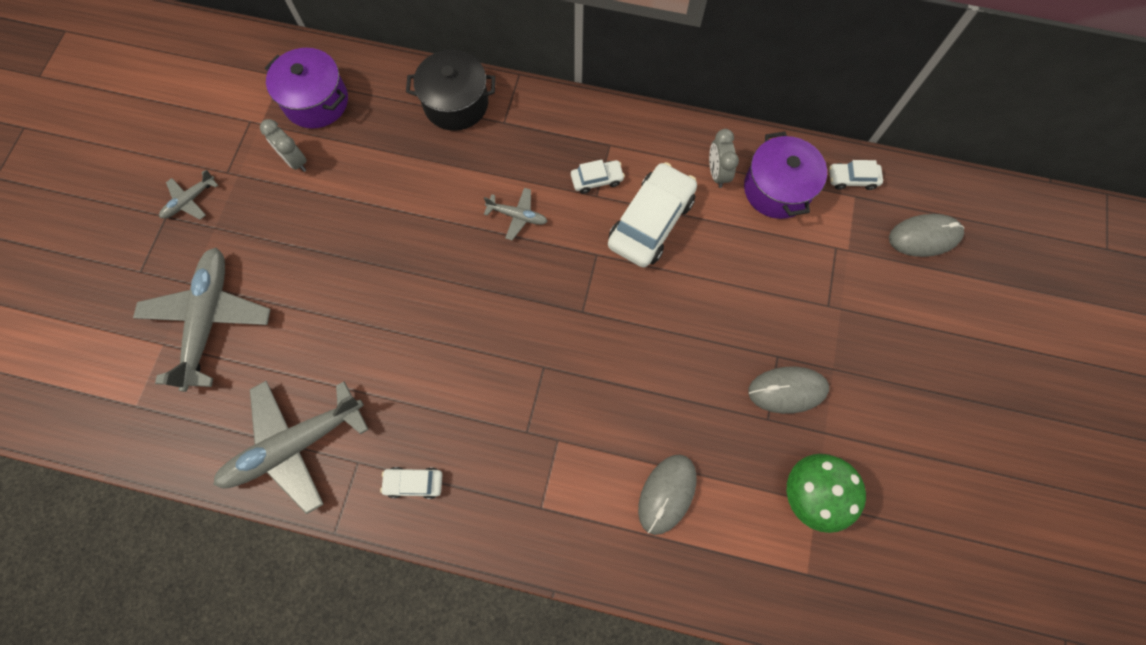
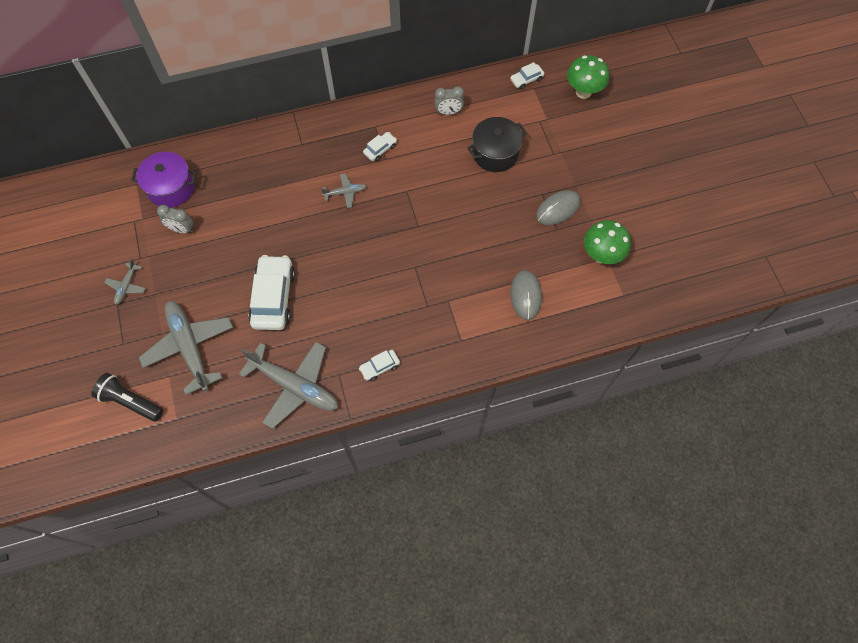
camera: 30 degrees left, 5 degrees down
(101, 352) = (130, 401): none -> black flashlight
(295, 445) = (294, 386): grey plane -> grey plane turned 90 degrees counterclockwise
(456, 104) = (264, 147): black pot -> black pot (495, 153)
(651, 222) = (427, 157): white car -> white car (273, 297)
(717, 173) = (448, 112): grey clock -> grey clock turned 60 degrees counterclockwise
(777, 189) = (488, 105): purple pot -> none
(924, 237) = (583, 92): grey mouse -> green mushroom

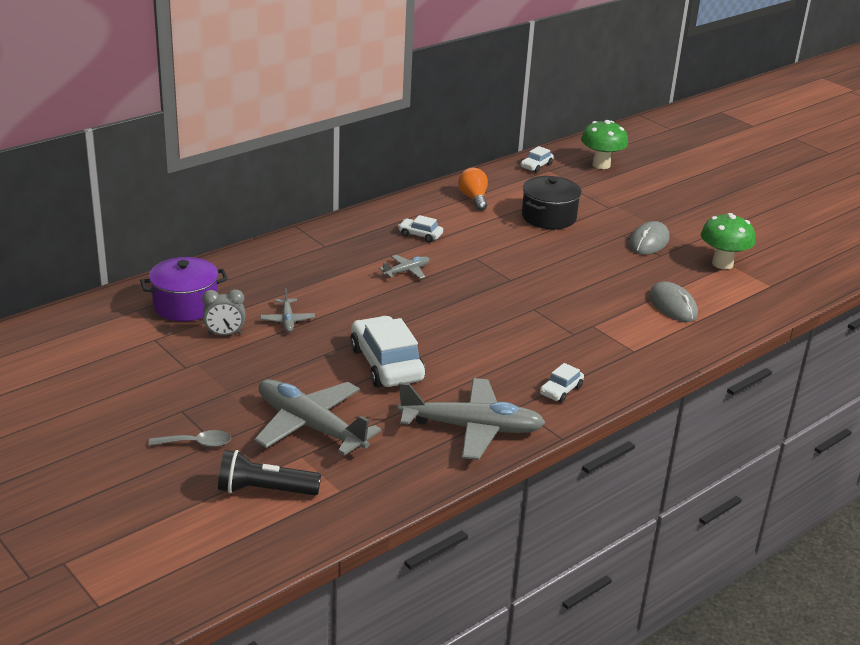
camera: 25 degrees left, 35 degrees down
(111, 340) = (196, 443): none -> grey spoon
(127, 286) = (185, 393): grey plane -> grey plane (287, 320)
(380, 149) = (420, 235): white car -> white car turned 90 degrees counterclockwise
(448, 112) = (473, 199): grey clock -> orange light bulb

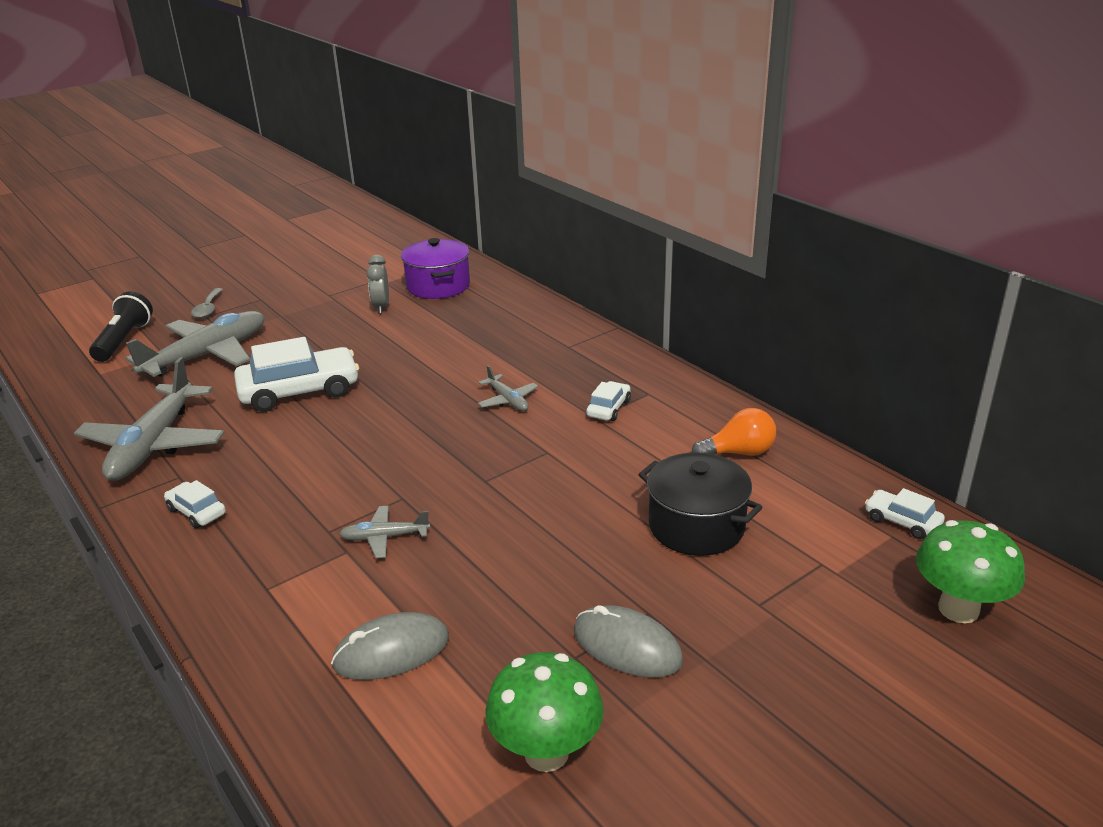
camera: 95 degrees right, 0 degrees up
(287, 320) = (402, 334): grey plane -> grey plane (385, 537)

